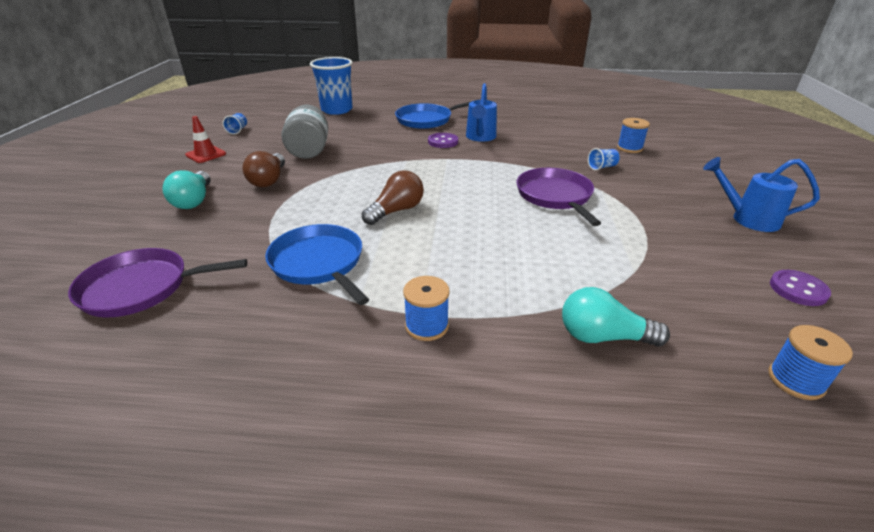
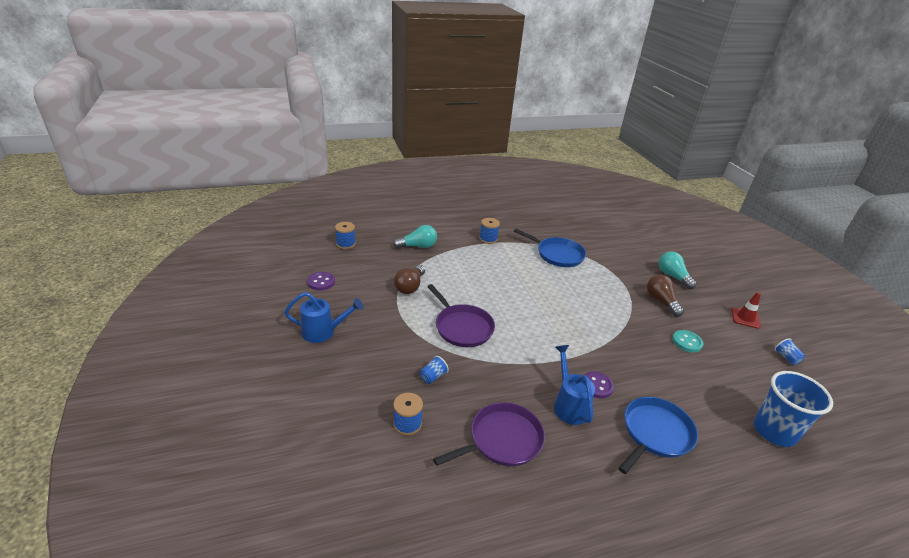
camera: 155 degrees right, 0 degrees up
(141, 288) = (611, 233): purple pan -> purple pan (502, 440)
(309, 150) = (687, 342): grey jar -> turquoise button
(396, 211) = (554, 292): brown light bulb -> brown light bulb (410, 286)

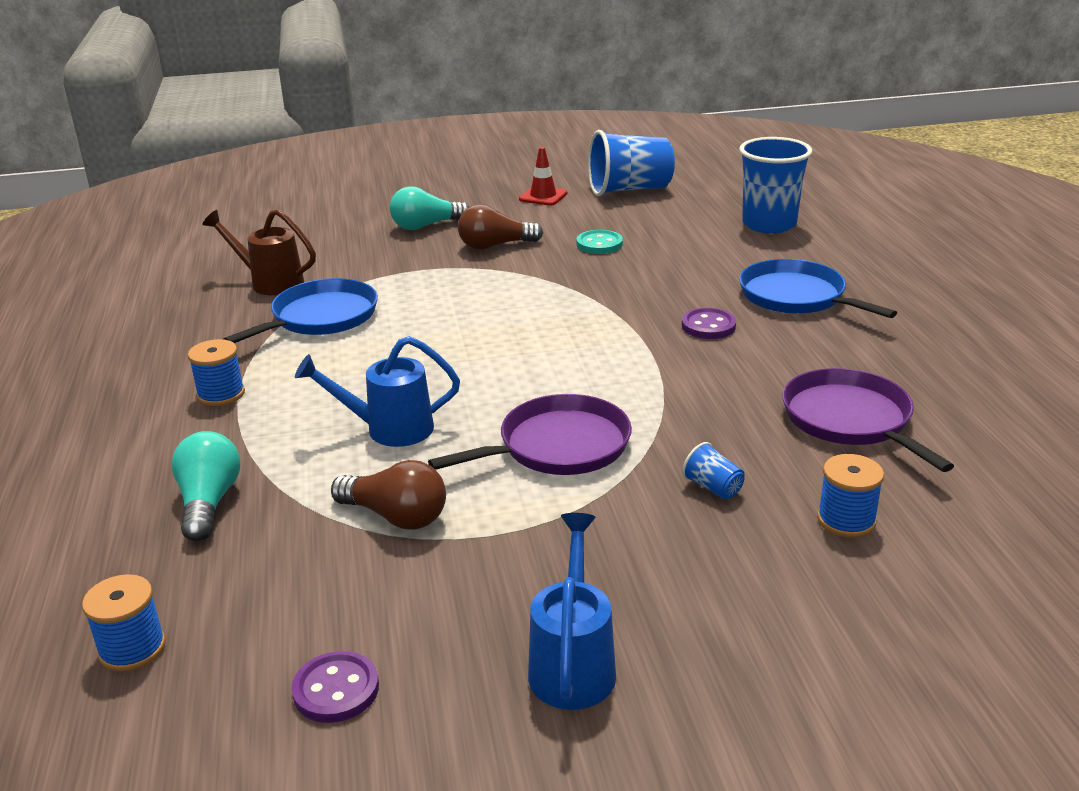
camera: 80 degrees left, 5 degrees down
(569, 405) = (757, 354): blue watering can -> blue watering can (389, 429)
(585, 238) = (270, 282): none -> brown watering can
(786, 357) = (629, 190): blue cup -> blue cup, size x2.41

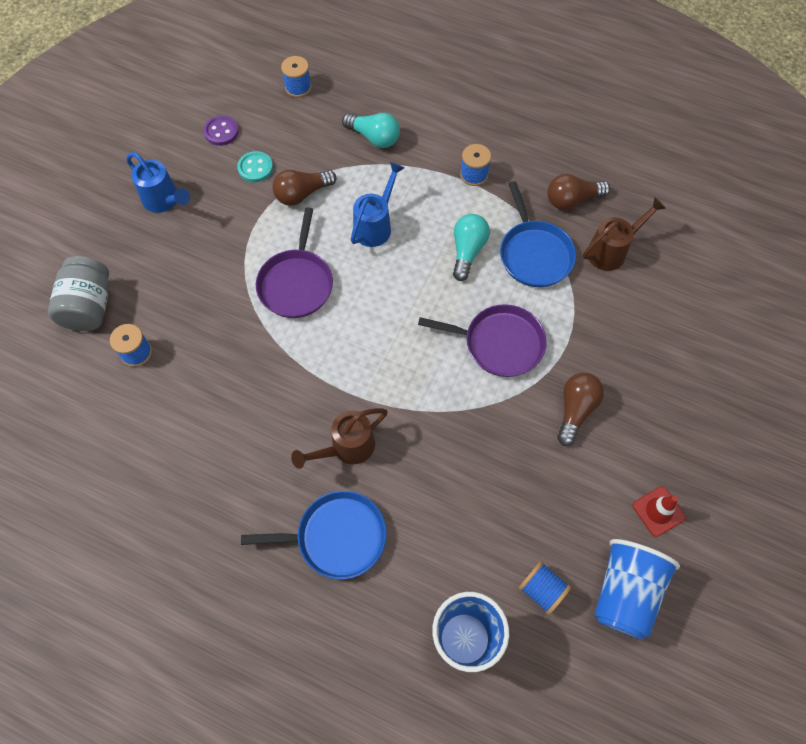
camera: 125 degrees right, 35 degrees up
(209, 322) = (572, 200): none -> brown light bulb
(426, 226) = (651, 388): turquoise light bulb -> turquoise light bulb (467, 251)
(599, 244) = (524, 480): turquoise button -> turquoise button (255, 168)
(680, 213) = (541, 590): none -> blue spool
(708, 326) = (347, 448): purple button -> brown watering can
(713, 488) = (206, 321): blue cup -> none
(850, 420) = (193, 429): purple pan -> purple pan (499, 343)
(863, 616) = (89, 306): none -> grey jar

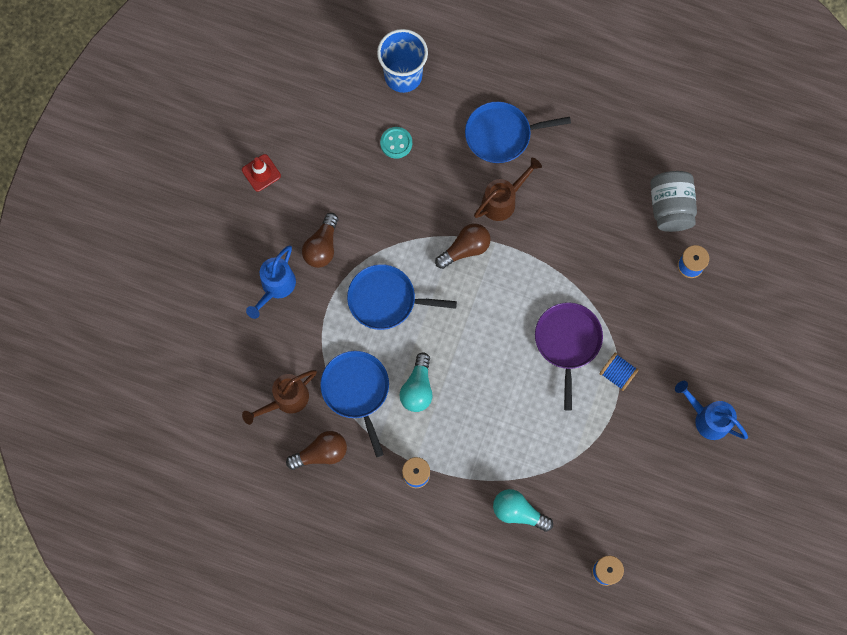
camera: 175 degrees right, 10 degrees up
(89, 306) = (743, 304): grey jar -> grey jar (670, 207)
(221, 132) = (672, 505): purple button -> none
(255, 168) = (629, 464): turquoise button -> turquoise button (396, 143)
(302, 194) = (578, 437): brown light bulb -> brown light bulb (465, 249)
(375, 225) = (504, 408): blue watering can -> blue watering can (275, 287)
(499, 343) = (386, 299): purple pan -> blue pan
(541, 590) = (349, 111): blue spool -> blue spool (617, 374)
(625, 592) = (289, 114): blue cup -> none

